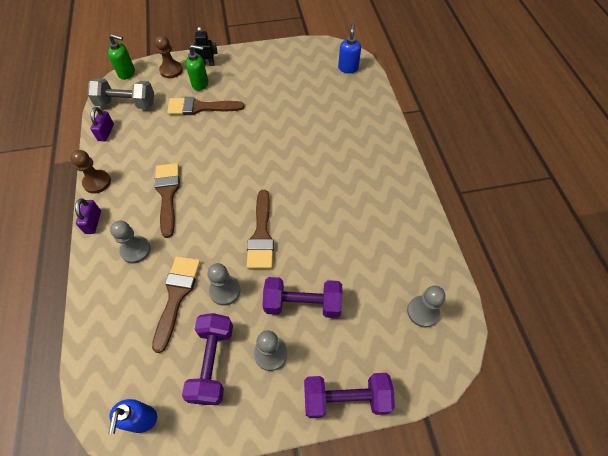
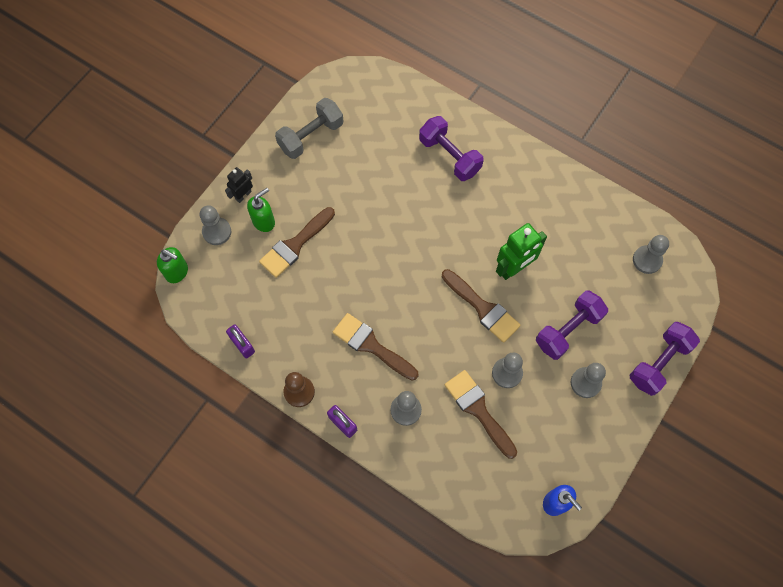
camera: 45 degrees left, 10 degrees up
(126, 104) = (221, 302): grey dumbbell -> grey dumbbell (311, 136)
(127, 73) = (177, 272): green soap dispenser -> green soap dispenser turned 60 degrees clockwise
(171, 70) = (217, 232): brown pawn -> grey pawn
(212, 362) = (556, 426): purple dumbbell -> purple dumbbell (449, 156)
(313, 229) = (514, 268): none -> green robot
(348, 68) = (376, 90): blue soap dispenser -> none

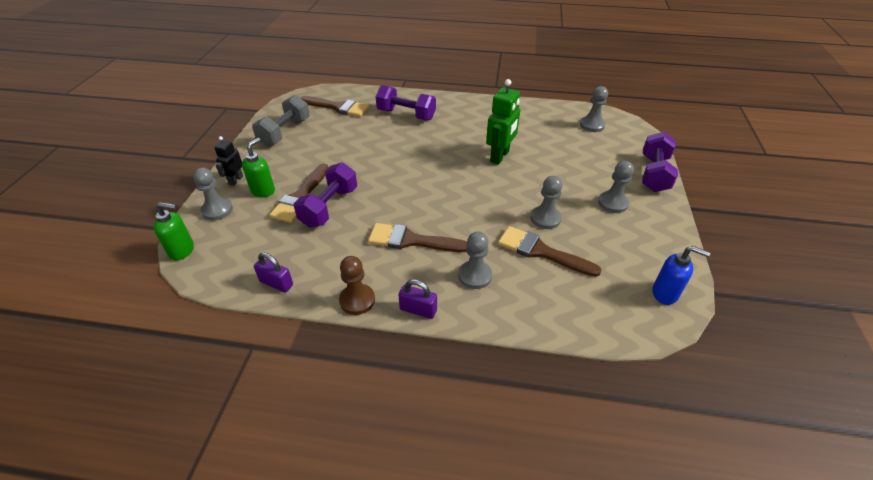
camera: 25 degrees left, 25 degrees down
(482, 308) = (493, 186): brown brush -> brown brush (338, 107)
(568, 330) = (571, 177): purple dumbbell -> purple dumbbell (329, 207)

